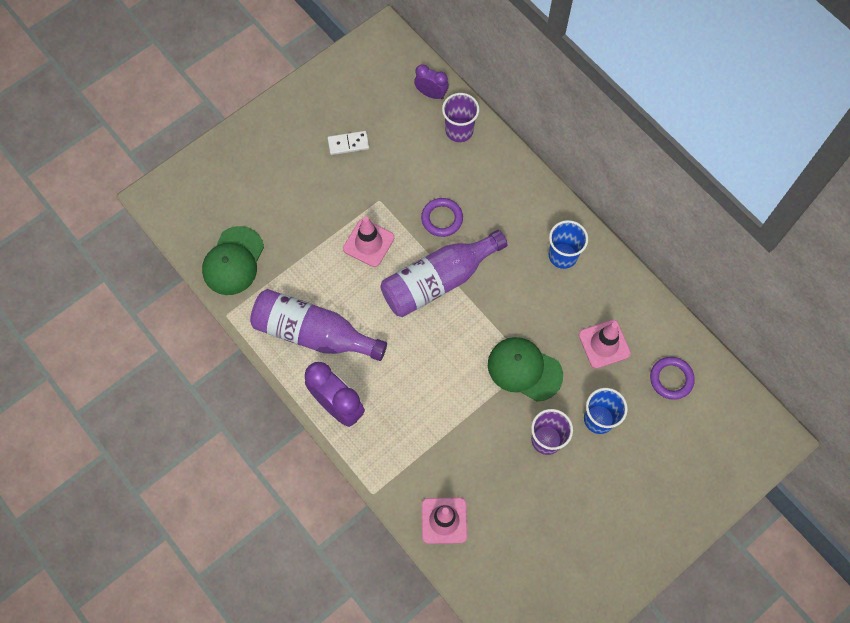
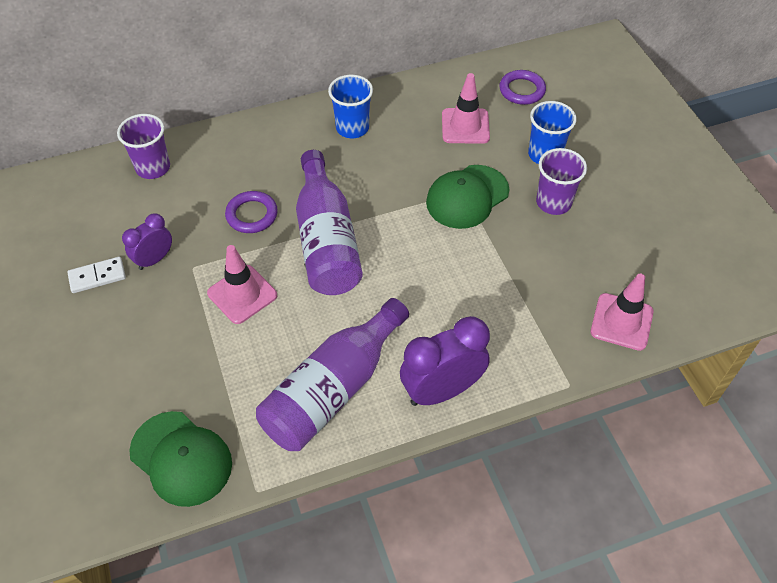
camera: 70 degrees left, 15 degrees down
(348, 144) = (97, 276): white domino -> white domino turned 60 degrees clockwise
(431, 94) = (89, 178): purple clock -> purple clock (154, 259)

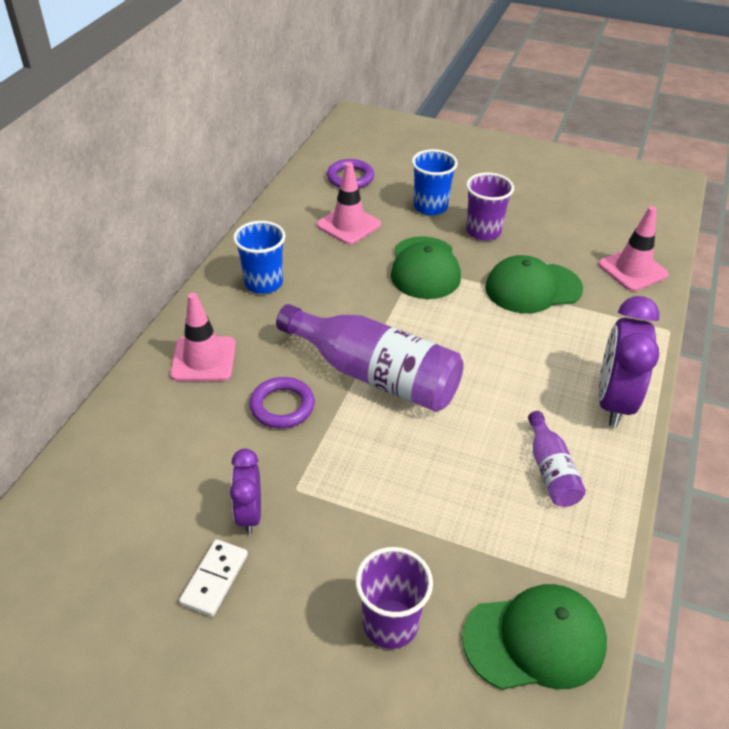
camera: 50 degrees left, 10 degrees down
(153, 167) = (122, 444): purple cup -> purple cup (390, 623)
(242, 294) = (373, 470): pink traffic cone -> pink traffic cone (203, 359)
(333, 389) = (551, 470): purple bottle -> purple bottle, size x0.50
(519, 271) = (532, 288): none -> green cap

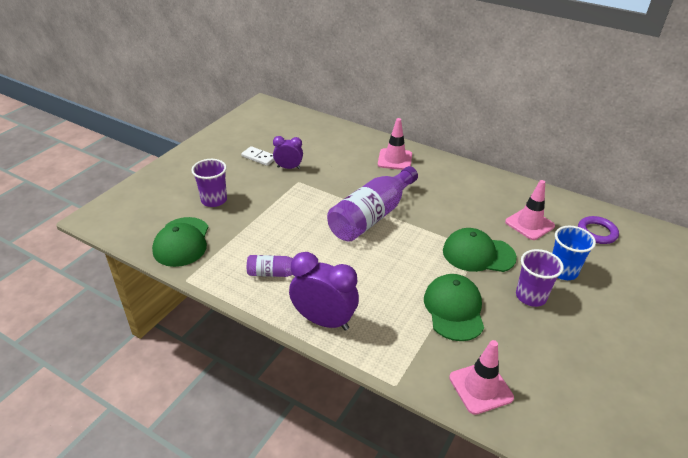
camera: 100 degrees right, 5 degrees down
(263, 283) = (460, 182): blue cup -> none
(282, 406) = (354, 181): purple ring -> none

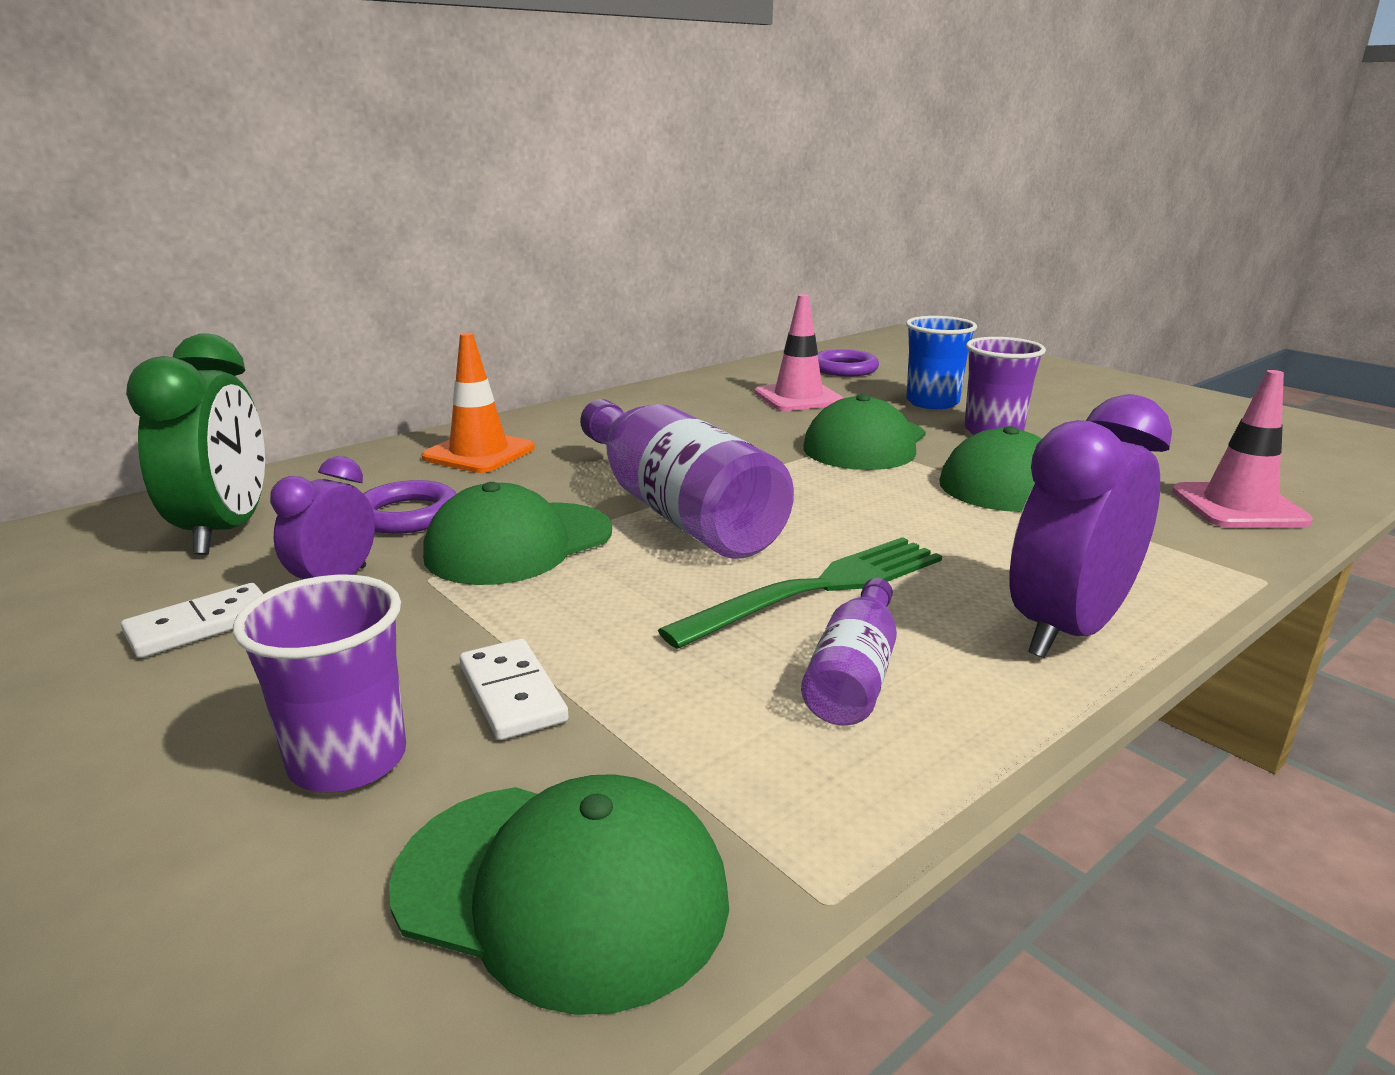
camera: 70 degrees left, 15 degrees down
(246, 215) = (512, 693): none -> white domino
(308, 138) = (226, 531): none -> green clock
(328, 190) = (519, 543): none -> green cap
(328, 259) = (820, 588): none -> green fork
(336, 163) = (407, 515): none -> purple ring
(395, 159) = (479, 453): pink traffic cone -> orange traffic cone

